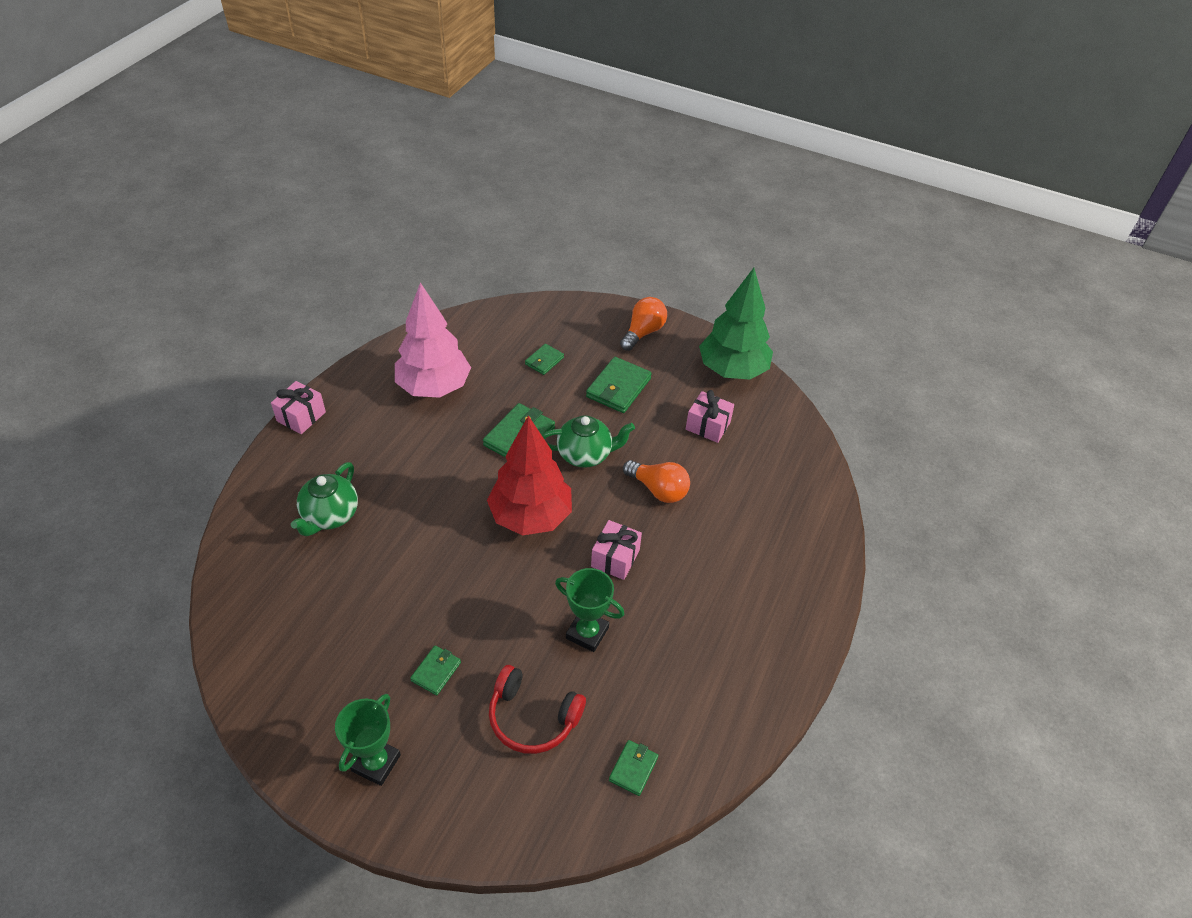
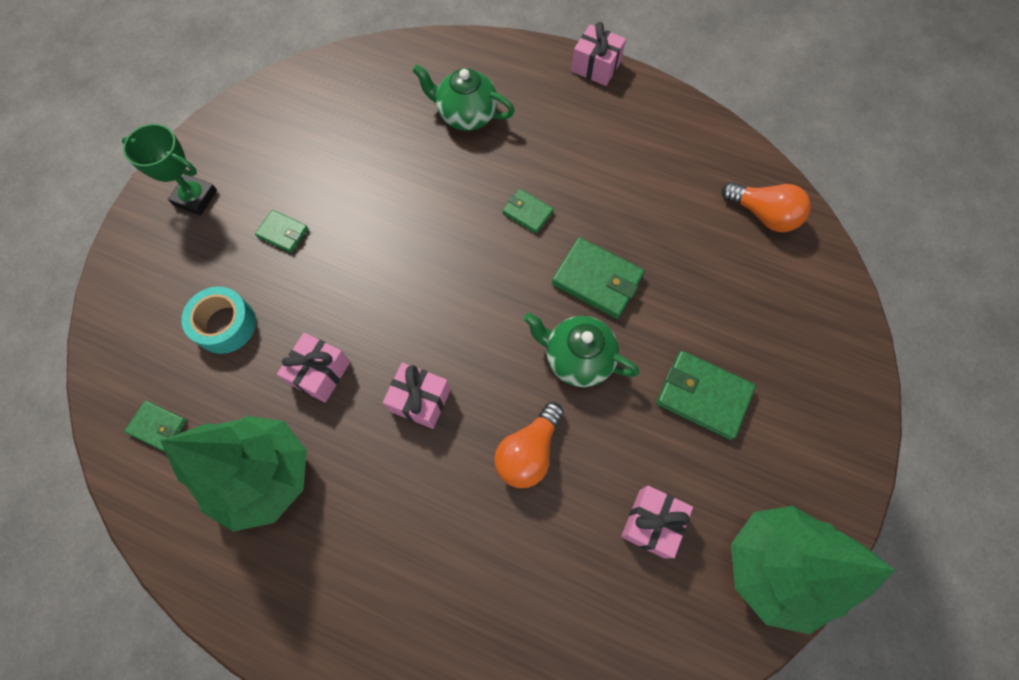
camera: 90 degrees right, 20 degrees up
(434, 387) = (661, 181): pink tree -> none
(530, 516) = (476, 302): red tree -> none
(532, 717) = (225, 325): red headphones -> turquoise tape
(544, 361) = (734, 298): green wallet -> green wallet (527, 213)
(585, 454) = (577, 358): green teapot -> green teapot turned 120 degrees clockwise
(587, 633) = (320, 373): green trophy -> pink gift
(643, 332) = (824, 428): orange light bulb -> orange light bulb (763, 214)
(678, 672) = (264, 476): none -> green tree

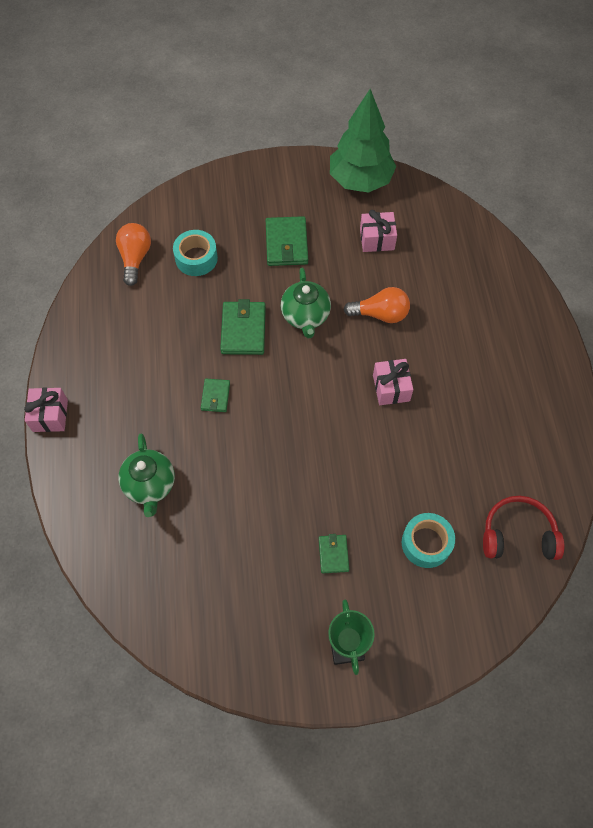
camera: 120 degrees left, 5 degrees down
(158, 426) = (518, 535): green wallet -> red headphones
(264, 476) = (497, 447): green tree -> none
(320, 373) = (415, 457): pink gift -> none
(731, 279) = (196, 258): none -> turquoise tape

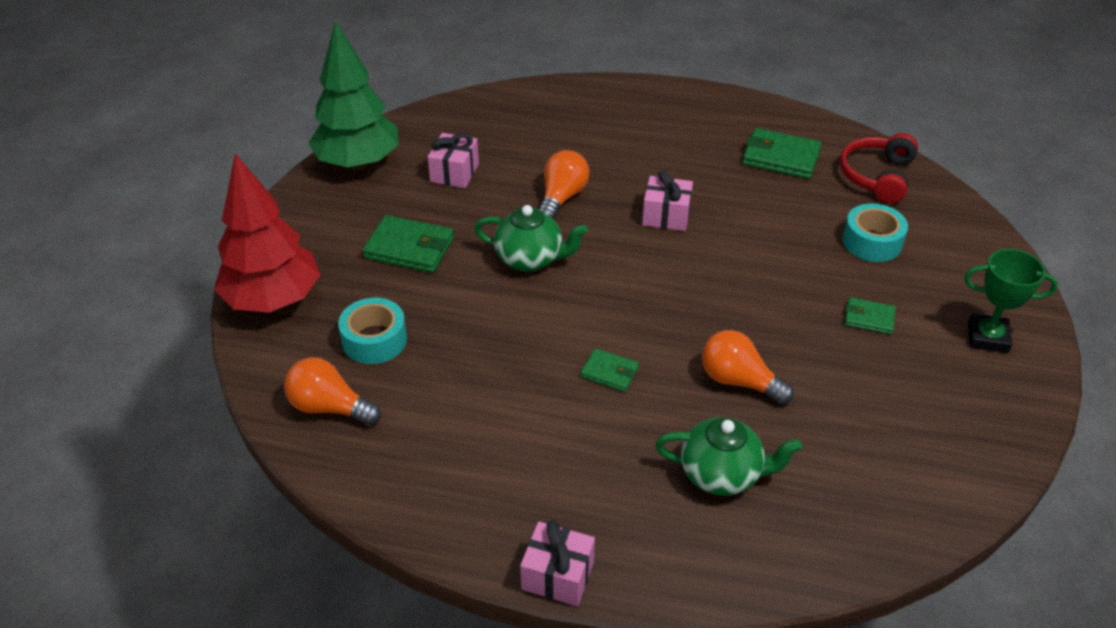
camera: 70 degrees left, 20 degrees down
(210, 193) = (273, 300): none -> red tree
(235, 477) = (739, 381): none -> orange light bulb
(243, 330) = (520, 320): green wallet -> green wallet (781, 157)

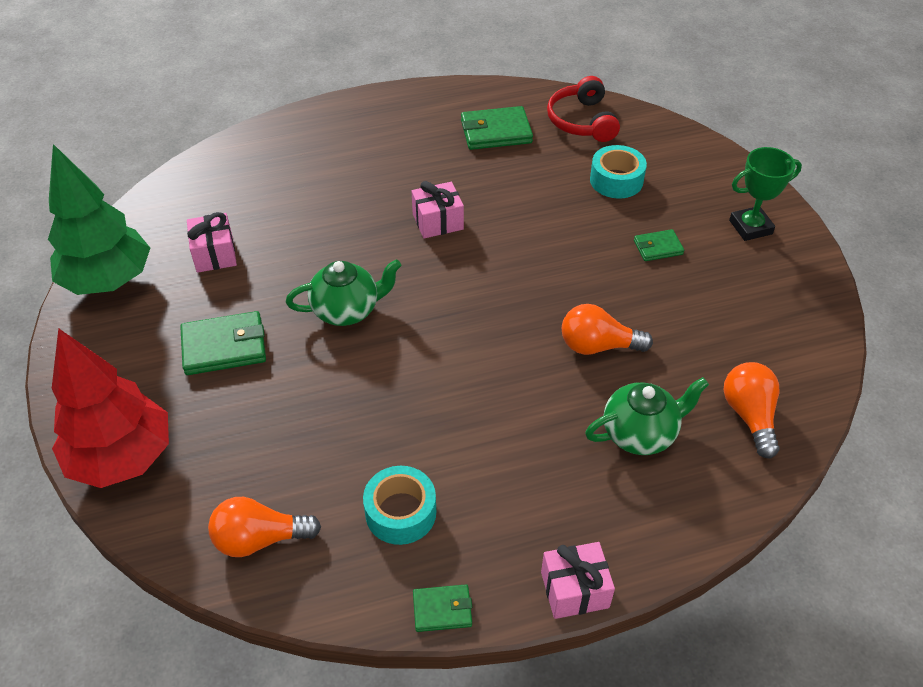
camera: 30 degrees left, 5 degrees up
(374, 340) = (255, 452): turquoise tape -> turquoise tape (400, 512)
(562, 198) = (334, 240): orange light bulb -> orange light bulb (749, 416)
(609, 372) = (490, 386): green wallet -> green wallet (442, 610)

